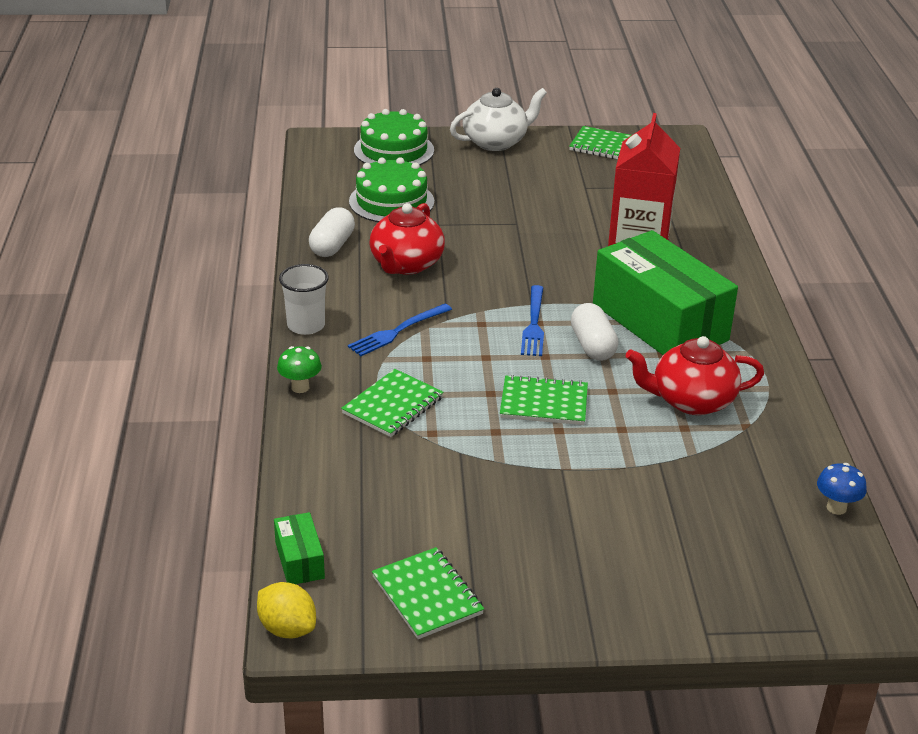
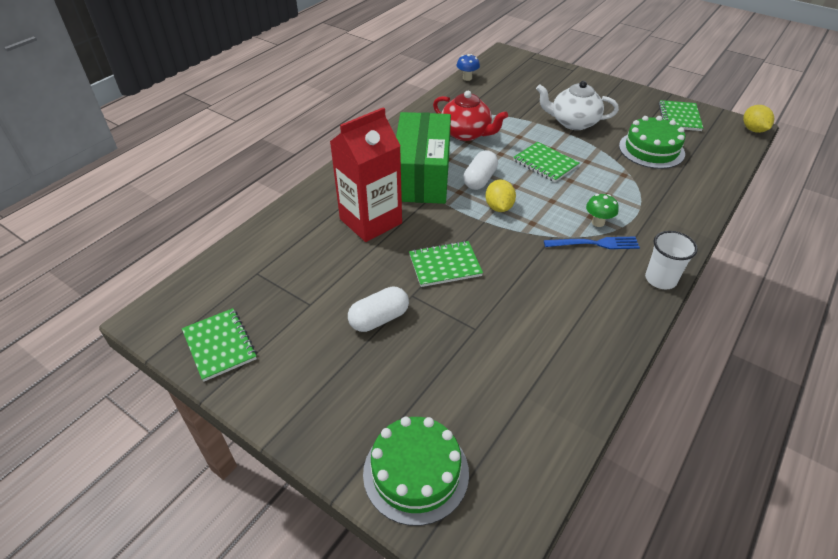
camera: 140 degrees left, 10 degrees up
(299, 560) = (735, 150): green box -> none
(300, 387) = (690, 234): green mushroom -> green mushroom (598, 222)
(332, 246) = (589, 352): white capsule -> white capsule (379, 319)
(391, 201) = (491, 382): green cake -> green cake (651, 150)
(393, 405) = (635, 198): green notebook -> green notebook (445, 265)
(406, 264) = (541, 298): red teapot -> none
(496, 142) = (301, 417): white teapot -> white teapot (573, 122)
(534, 324) = (499, 207): blue fork -> yellow lemon

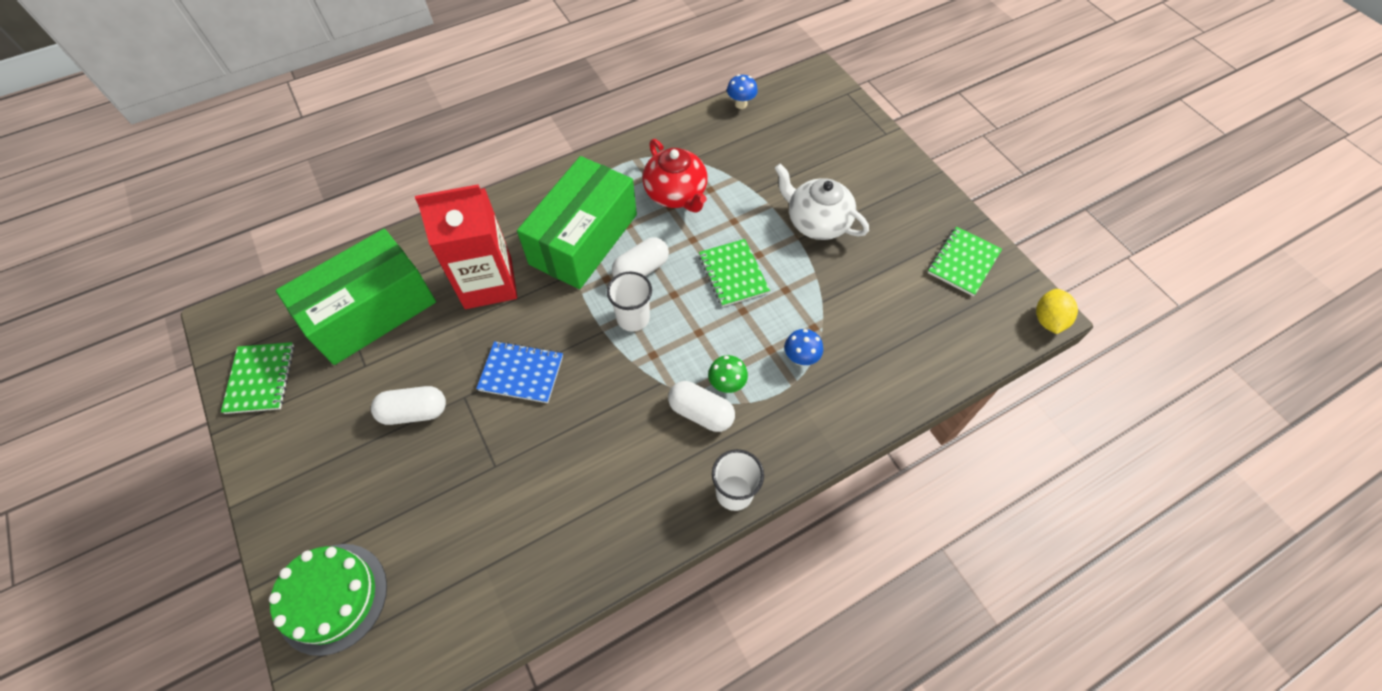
camera: 25 degrees right, 15 degrees up
(287, 268) = (371, 312): none -> green box
(445, 265) = (521, 373): green notebook -> blue notebook
(499, 207) = (633, 318): yellow lemon -> white cup
(595, 243) = (701, 413): blue fork -> white capsule
(631, 193) = (800, 358): none -> blue mushroom
(651, 150) = (881, 302): green cake -> none

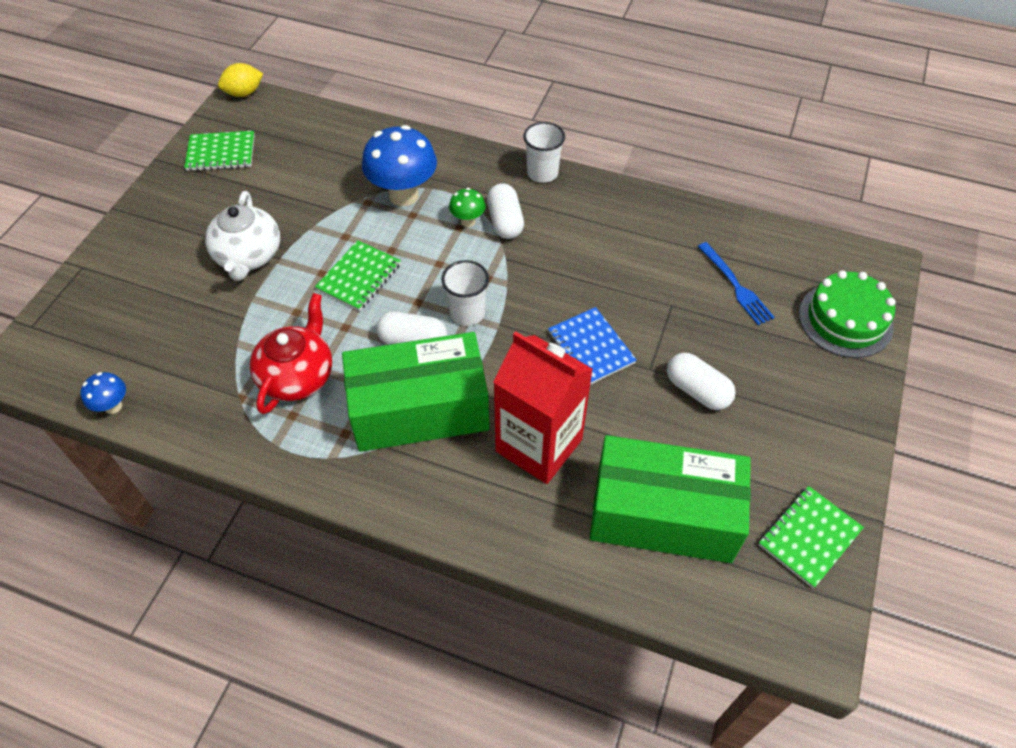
camera: 130 degrees left, 5 degrees down
(456, 538) = (736, 286): none -> blue fork
(800, 358) = (403, 195): blue mushroom -> blue mushroom, size x2.05

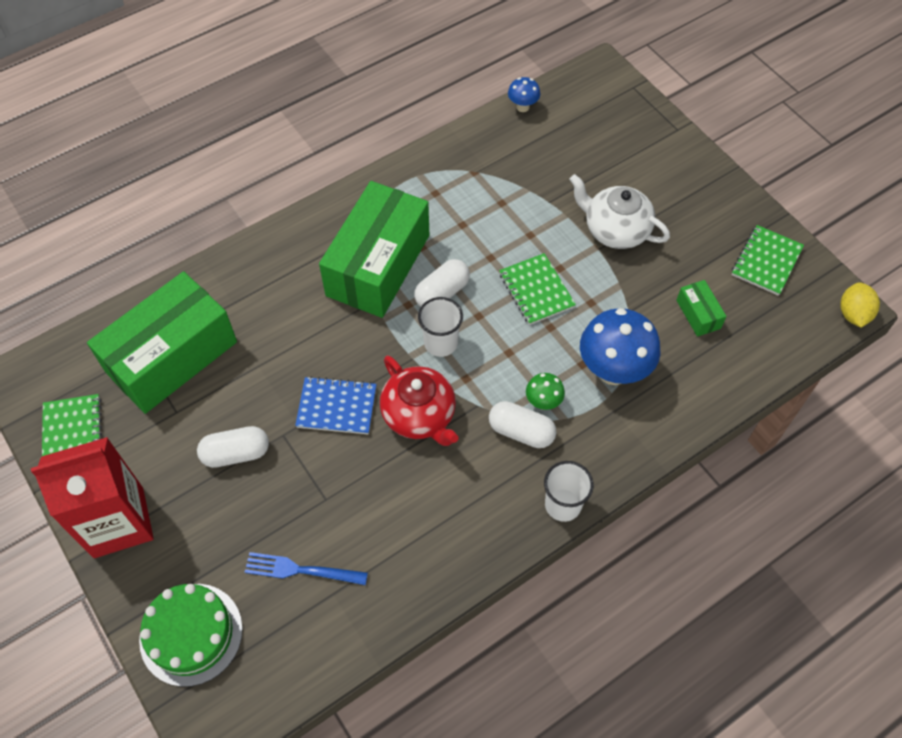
camera: 125 degrees right, 5 degrees up
(298, 376) = (467, 210): red teapot -> red teapot (420, 415)
(307, 170) = (698, 314): none -> green box
(539, 445) = (287, 318): red carton -> red carton (118, 522)

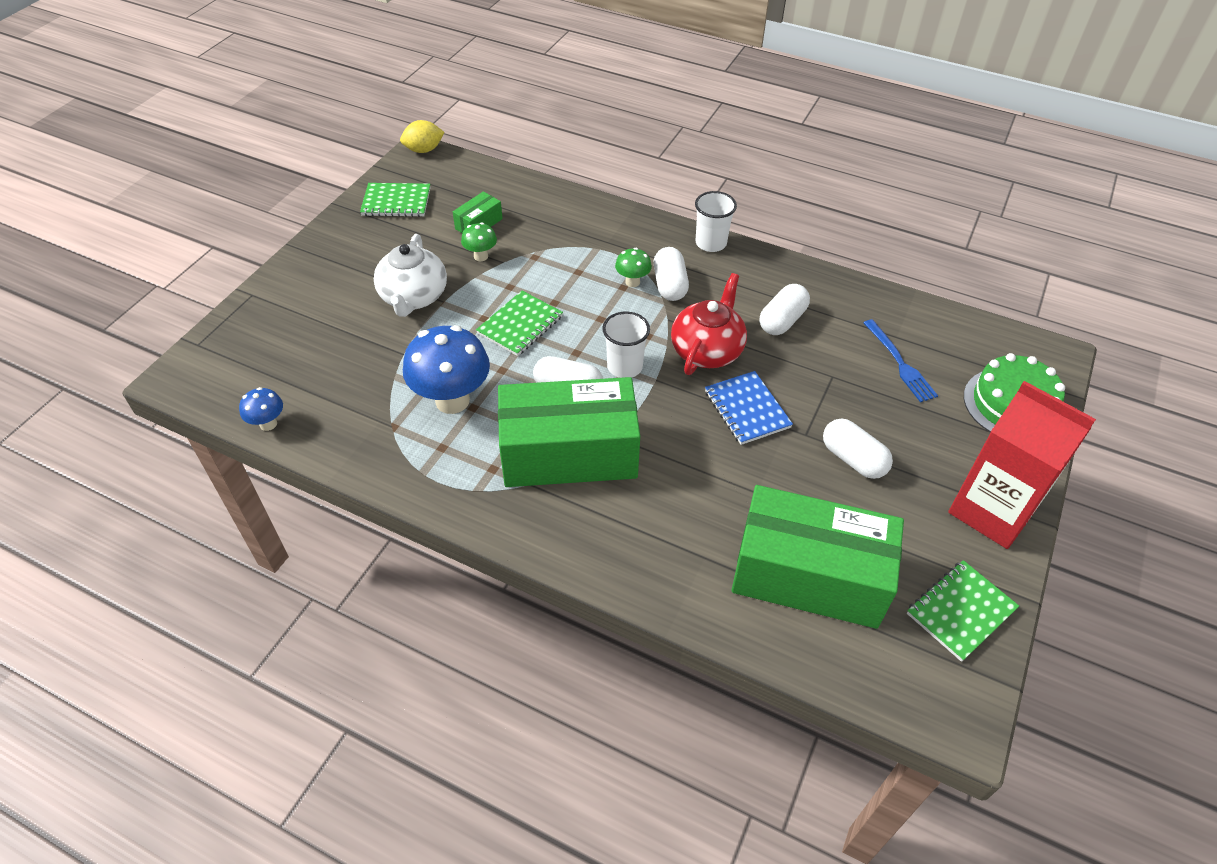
camera: 120 degrees left, 10 degrees down
(417, 501) = (782, 320): none -> white capsule
(613, 371) = (571, 253): blue mushroom -> blue mushroom (452, 400)
(646, 297) = (481, 256): none -> green mushroom

